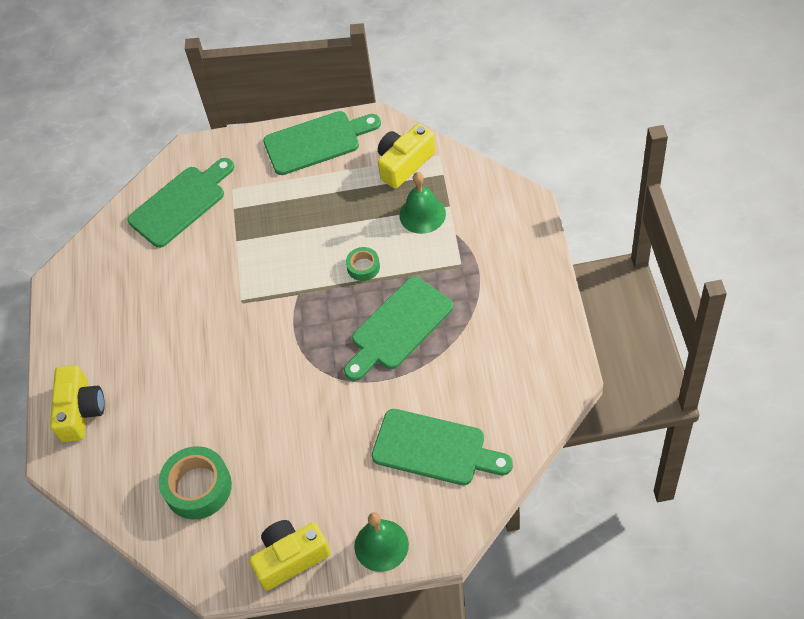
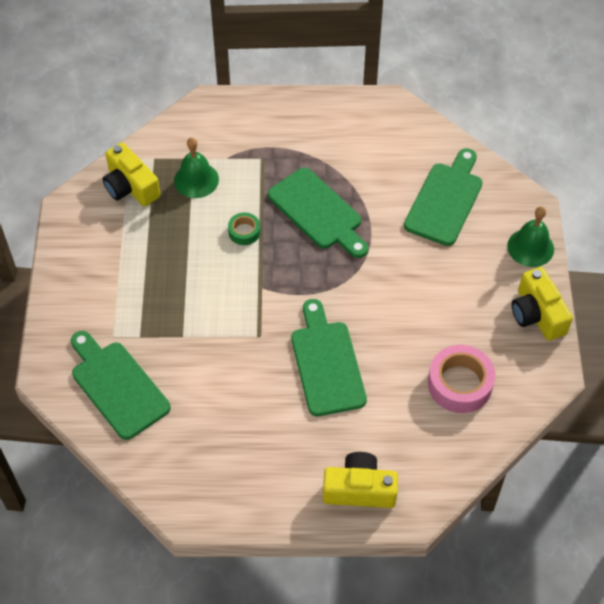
camera: 90 degrees left, 0 degrees up
(198, 487) = (460, 384): green tape -> pink tape
(317, 142) = (76, 256): green cutting board -> green cutting board (327, 363)

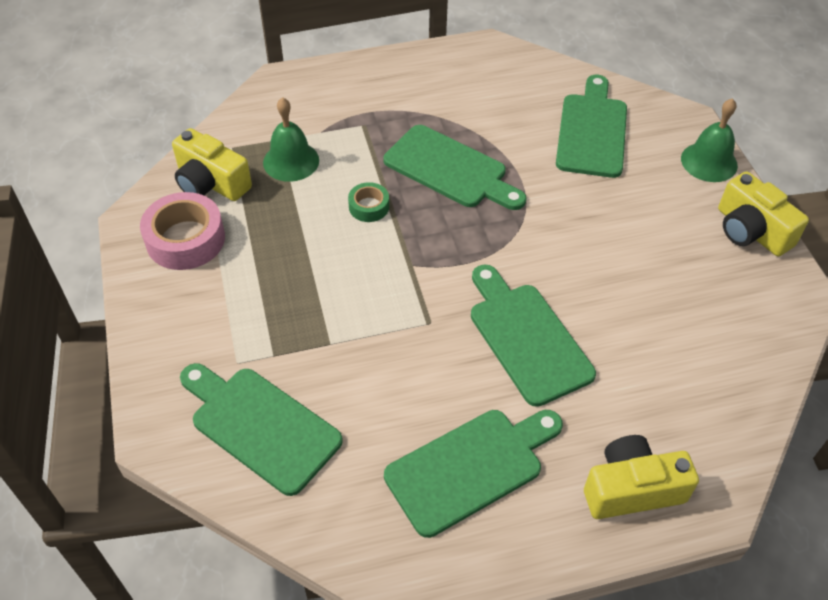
camera: 15 degrees left, 5 degrees down
(252, 449) = (470, 468): none -> green cutting board
(460, 384) = (699, 328): pink tape -> pink tape (185, 239)

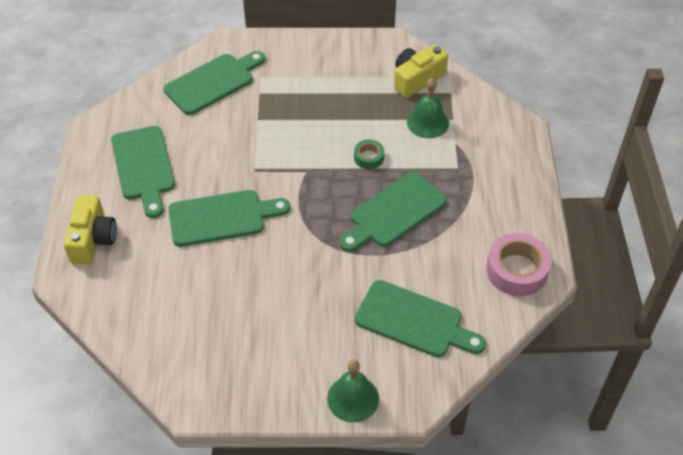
camera: 105 degrees right, 0 degrees up
(185, 239) = (367, 63): pink tape -> pink tape (517, 270)
(751, 230) = (266, 397): yellow camera -> none

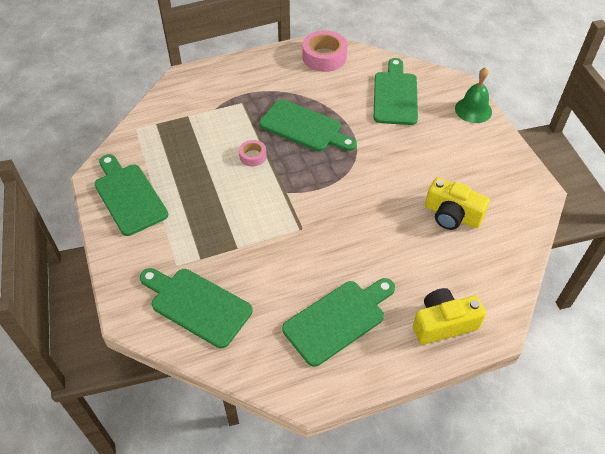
camera: 110 degrees left, 0 degrees up
(222, 218) = (366, 233): green cutting board -> green cutting board (129, 196)
(369, 157) = (253, 156): green tape -> pink tape
(417, 79) = (144, 148): yellow camera -> yellow camera (452, 215)
(427, 122) = (197, 130): green bell -> none

